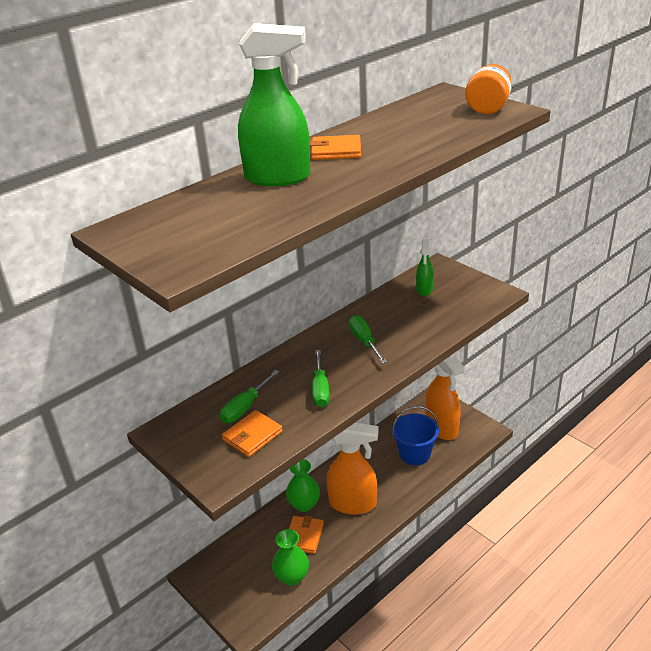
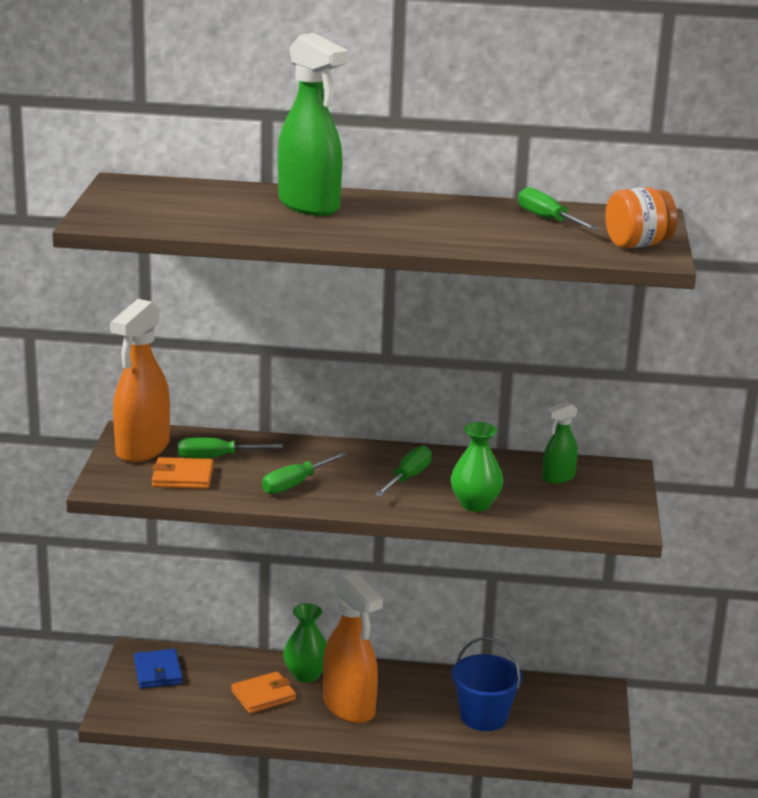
camera: 45 degrees right, 10 degrees down
(227, 575) = (158, 672): none -> blue wallet
(292, 577) = (203, 713): green vase -> green vase (475, 504)
(336, 151) = (405, 210): orange wallet -> none
(412, 117) = (547, 219): none -> green screwdriver
(442, 427) = (556, 718): orange spray bottle -> orange spray bottle (142, 449)

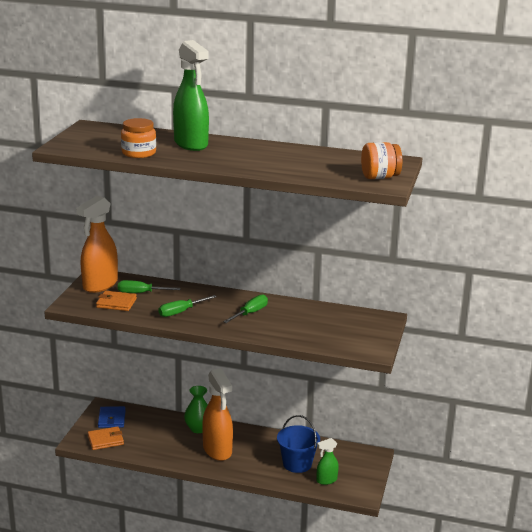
camera: 10 degrees right, 0 degrees up
(233, 224) = (139, 153): none -> orange jar
(263, 696) = (169, 438): orange wallet -> orange wallet (105, 440)
(475, 504) = (284, 332): green vase -> none
(547, 219) = (332, 159): green screwdriver -> none
(558, 478) = (342, 320): green spray bottle -> green spray bottle (326, 480)

